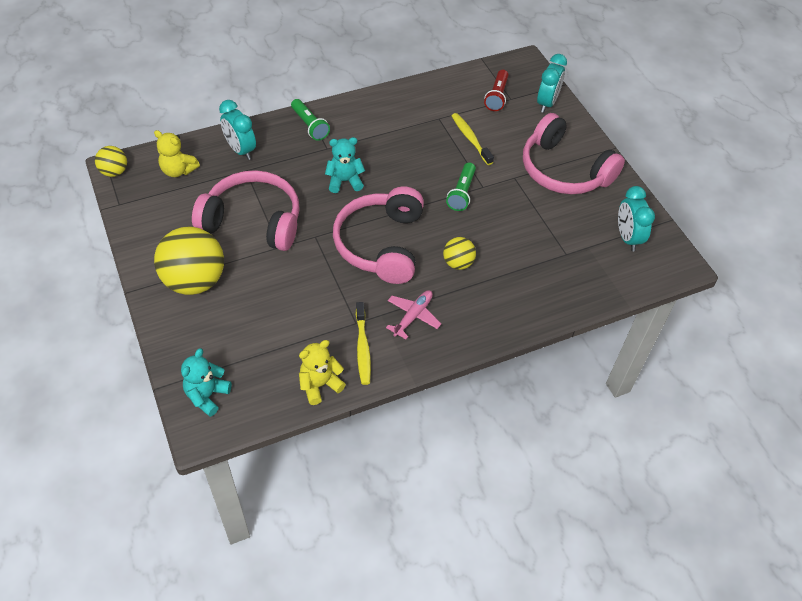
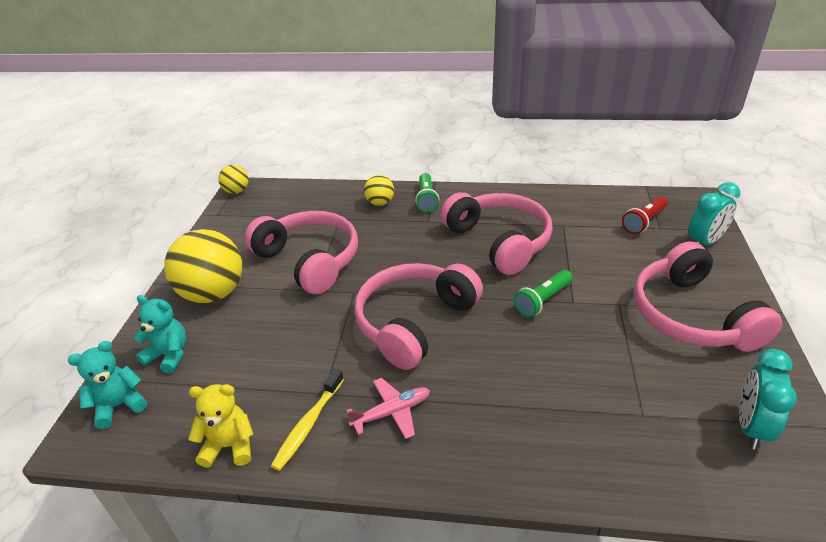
camera: 35 degrees right, 15 degrees down
(178, 170) = (285, 203): yellow teddy bear -> none
(240, 150) = (349, 202): turquoise clock -> none
(344, 181) = (423, 253): turquoise teddy bear -> turquoise teddy bear (169, 355)
(399, 150) = (499, 241): none -> pink headphones
(458, 263) = (488, 373): yellow ball -> yellow ball (380, 203)
(470, 139) = (587, 252): yellow toothbrush -> none

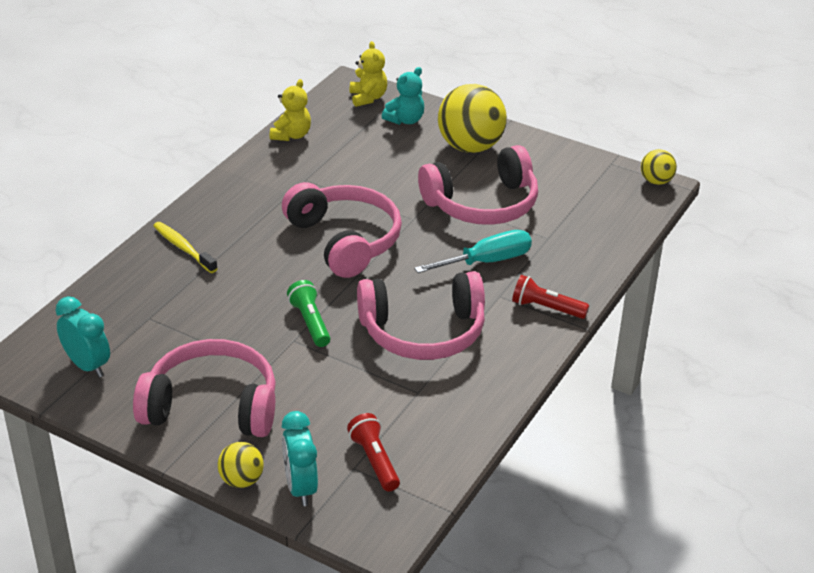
camera: 110 degrees right, 0 degrees up
(119, 405) = (368, 98): turquoise teddy bear -> yellow teddy bear
(308, 425) = (281, 167): yellow toothbrush -> yellow toothbrush (183, 248)
(380, 203) = (561, 272): yellow ball -> yellow ball (241, 480)
(390, 237) = (487, 261): none -> turquoise screwdriver
(391, 413) = (259, 204): pink plane -> none
(426, 199) = (546, 308): green flashlight -> red flashlight

